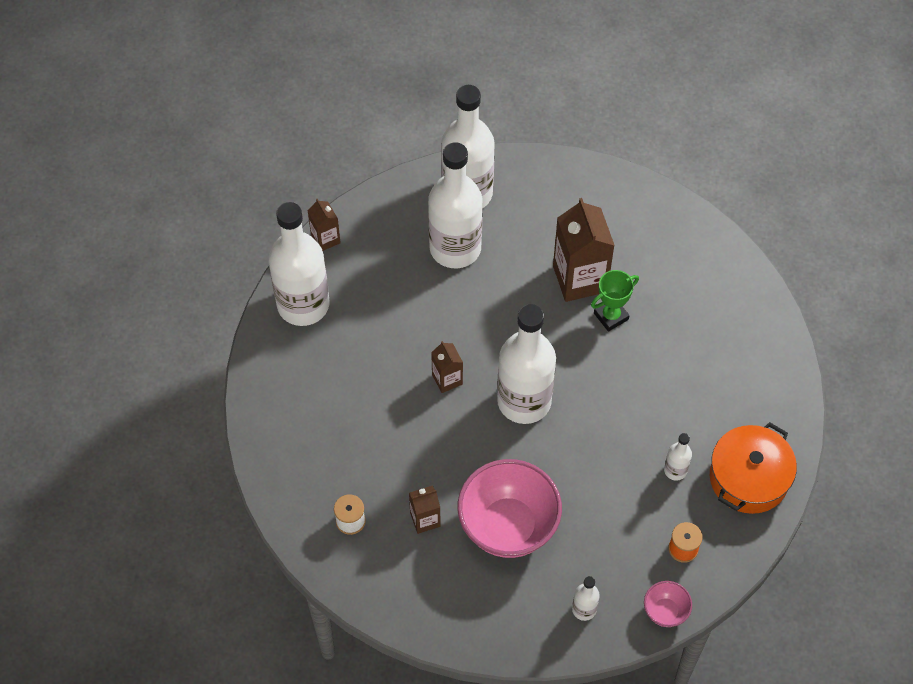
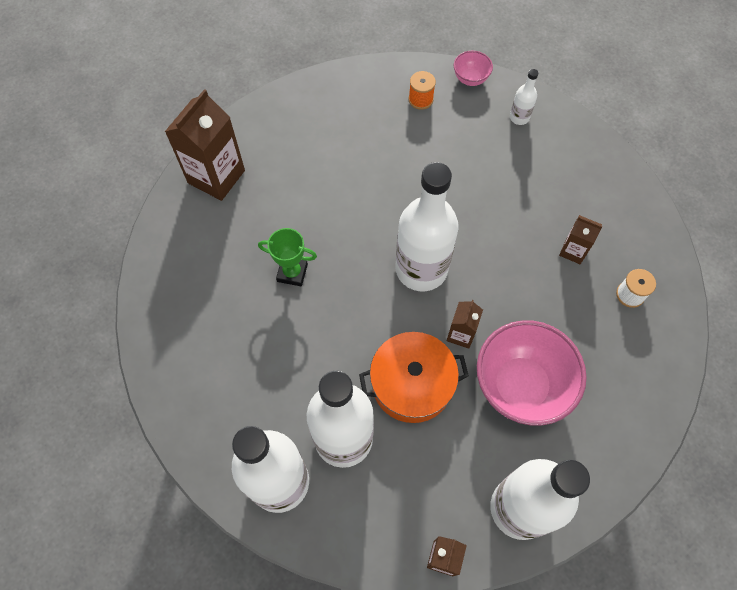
camera: 135 degrees left, 5 degrees up
(508, 526) = (519, 200): pink bowl -> pink bowl (520, 386)
(579, 279) = (280, 321): brown carton -> brown carton (216, 176)
(675, 470) = (372, 142): white bottle -> none
(748, 478) = (333, 102): orange pot -> orange pot (412, 384)

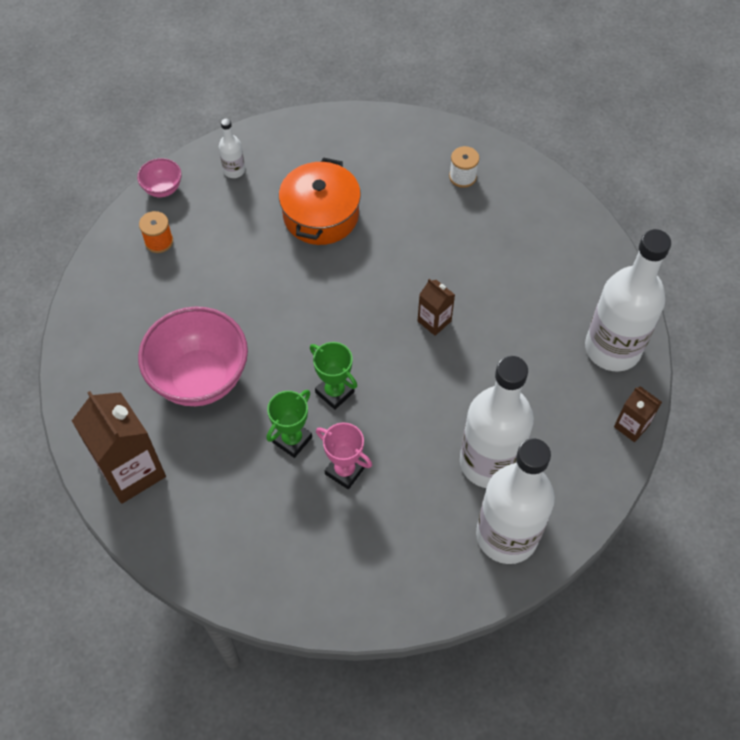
camera: 65 degrees left, 5 degrees down
(282, 324) = (345, 471): none -> pink trophy
(350, 285) = (334, 392): none -> green trophy
(412, 384) = (463, 382): orange pot -> orange pot (321, 215)
(421, 269) = (350, 324): white bottle -> none
(520, 386) = (506, 297): pink bowl -> pink bowl (200, 378)
(573, 251) = (399, 197): brown carton -> none

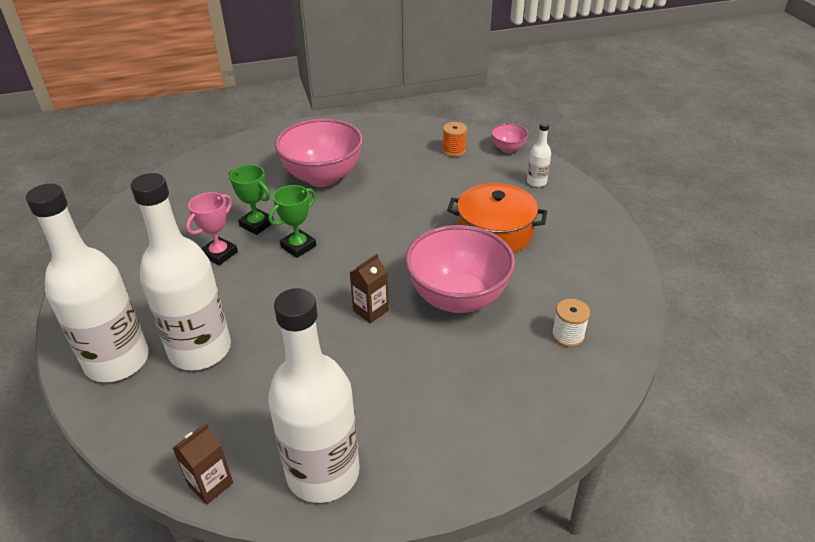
camera: 90 degrees right, 20 degrees down
(131, 471) = (249, 153): brown carton -> none
(417, 251) = (458, 298): none -> pink bowl

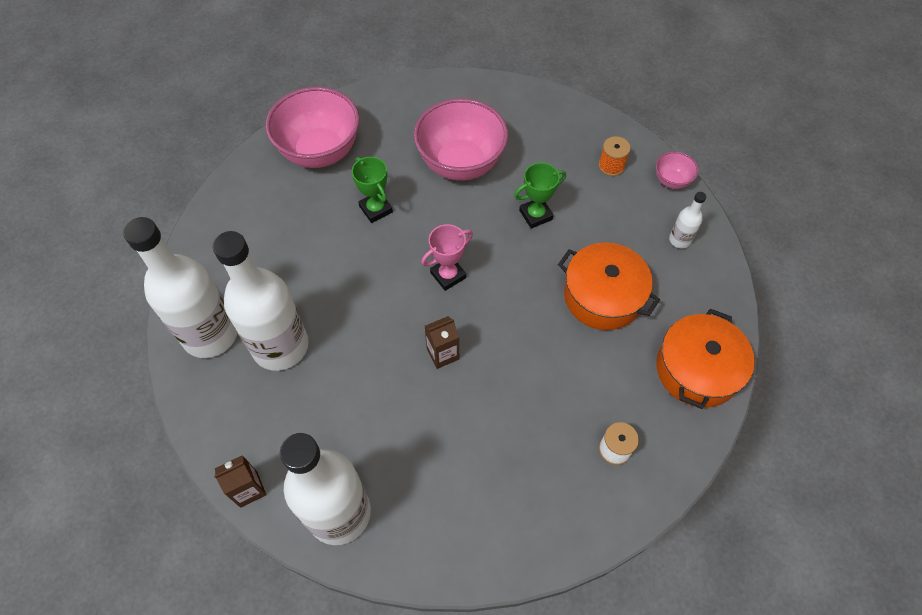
camera: 20 degrees right, 20 degrees up
(219, 254) = (330, 237): pink trophy -> pink trophy (448, 275)
(298, 246) = (405, 251): green trophy -> green trophy (535, 215)
(458, 298) = (529, 367): pink bowl -> pink bowl (320, 152)
(602, 260) = (697, 369): none -> orange pot

